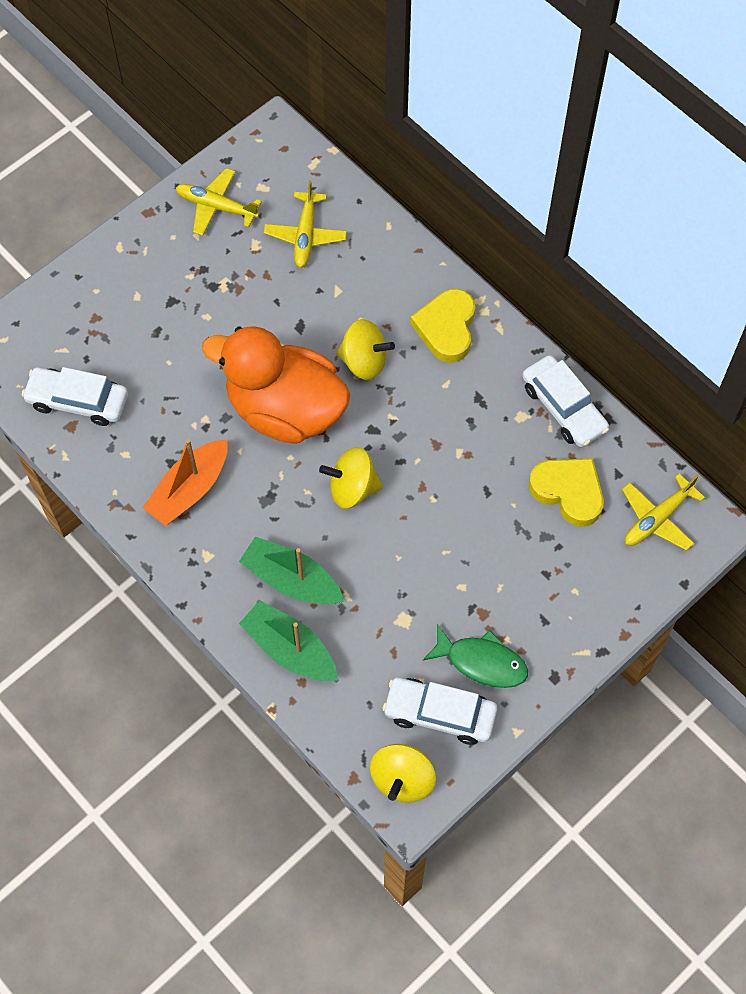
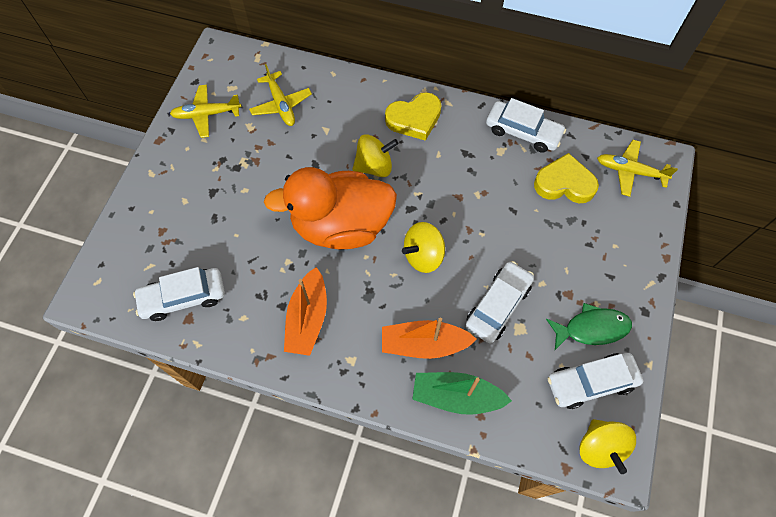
camera: 30 degrees left, 0 degrees up
(291, 580) = (424, 344): green boat -> orange boat
(396, 584) = (498, 305): none -> white car
(446, 328) = (414, 119): yellow heart -> yellow heart turned 90 degrees counterclockwise
(657, 518) = (630, 171): yellow plane -> yellow plane turned 90 degrees clockwise

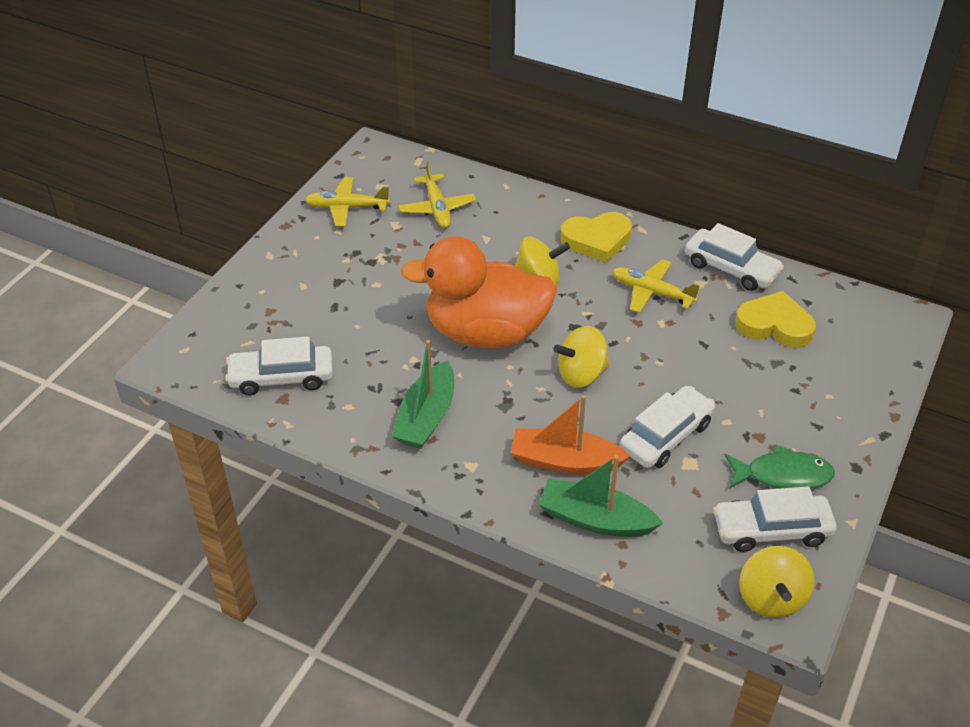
camera: 10 degrees right, 20 degrees down
(308, 318) = (426, 417): orange boat -> green boat
(630, 171) = (862, 323): yellow plane -> yellow plane (652, 292)

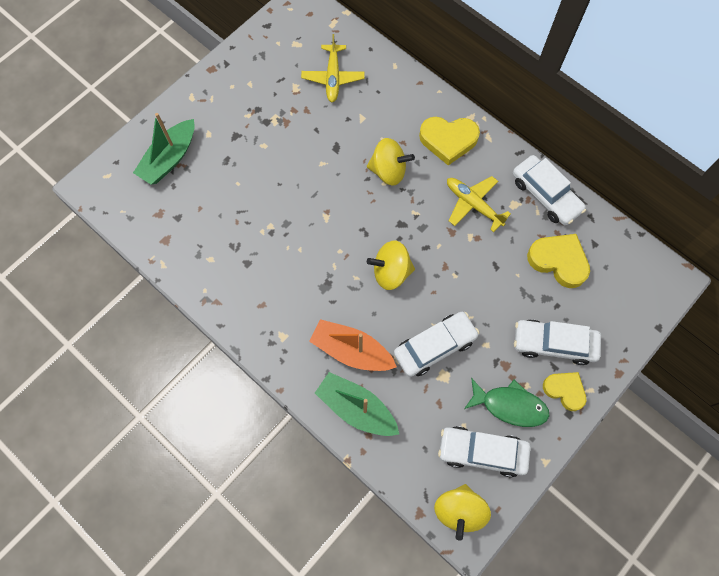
camera: 15 degrees right, 25 degrees up
(281, 377) = (169, 220): white car -> white car (554, 344)
(347, 207) = (263, 61): yellow plane -> none
(426, 417) = (263, 283): green boat -> green boat (169, 158)
(486, 332) = (332, 214): orange duck -> none
(840, 446) = (564, 390): none -> yellow heart

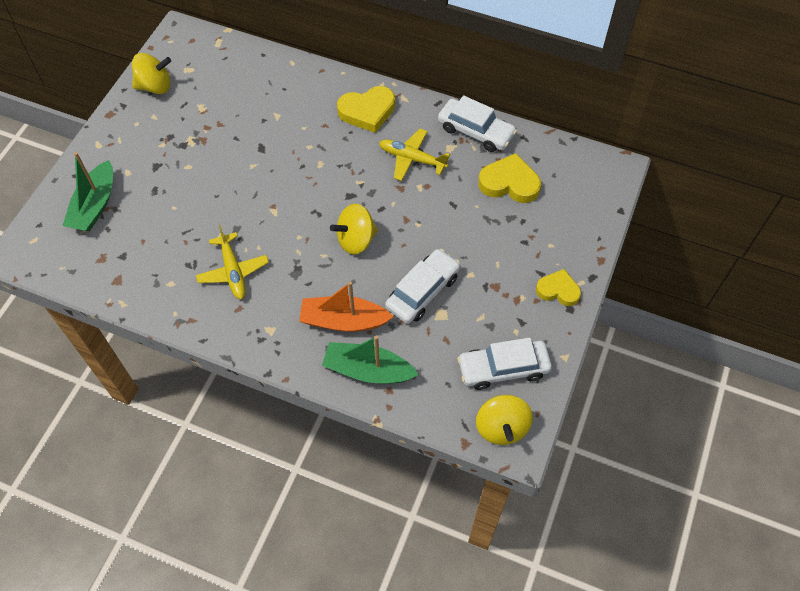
camera: 20 degrees left, 10 degrees down
(333, 77) = (235, 89): yellow plane -> yellow plane (233, 271)
(388, 171) = (320, 153): yellow spinning top -> yellow spinning top (155, 86)
(510, 405) = (513, 319): green fish -> none
(554, 344) = (532, 254): white car -> none

